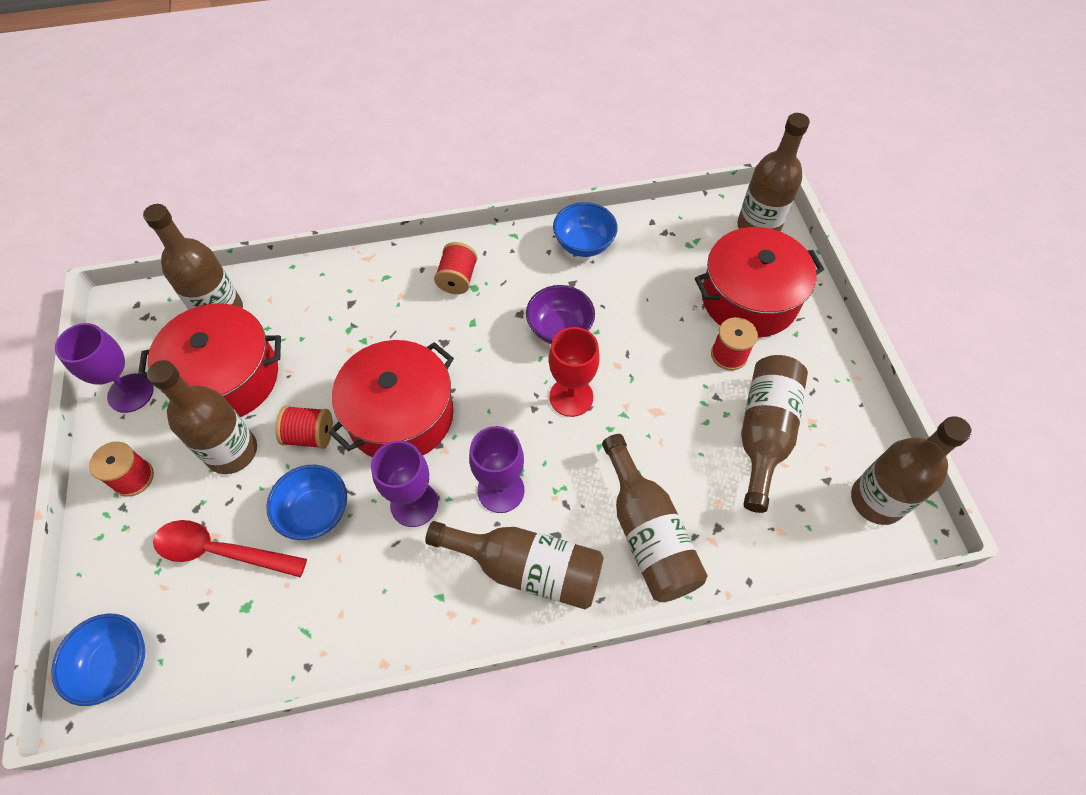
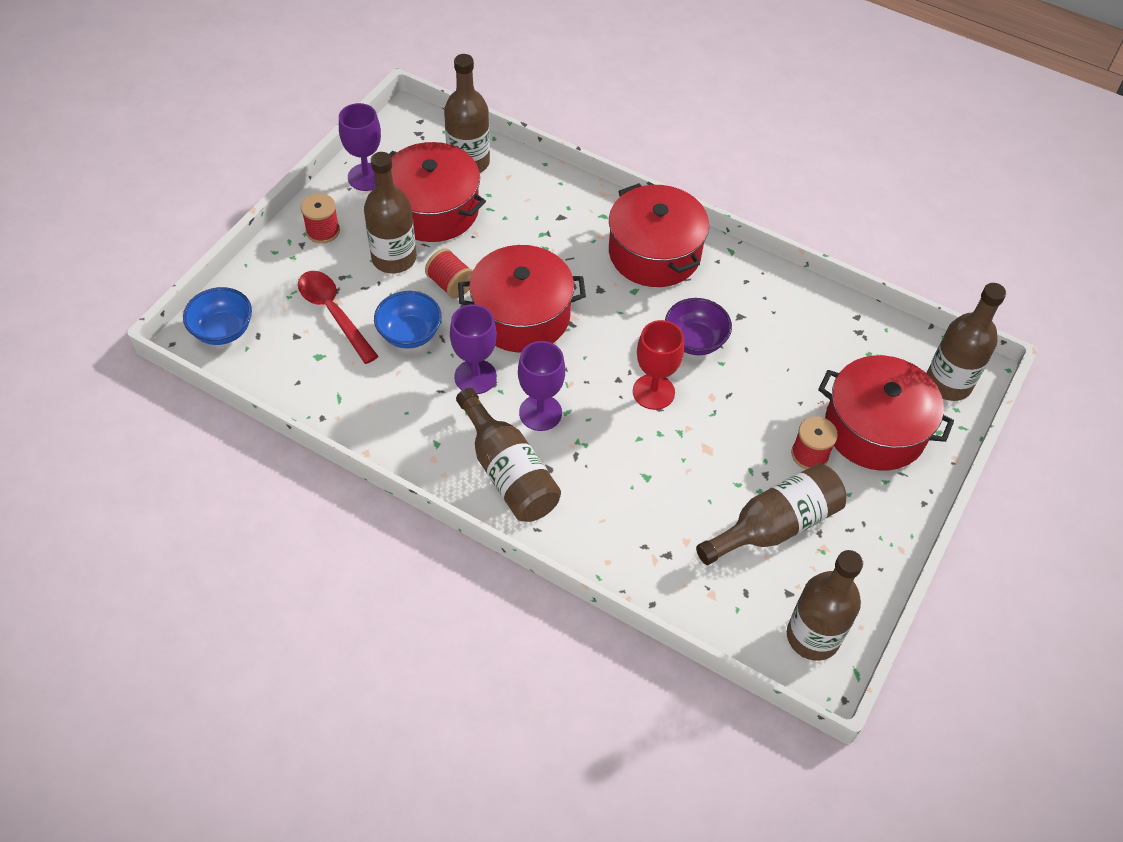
camera: 40 degrees right, 5 degrees down
(457, 279) = (654, 253): red spool -> red pot
(583, 244) = (780, 295): blue bowl -> none
(648, 533) = (613, 518): brown bottle -> none

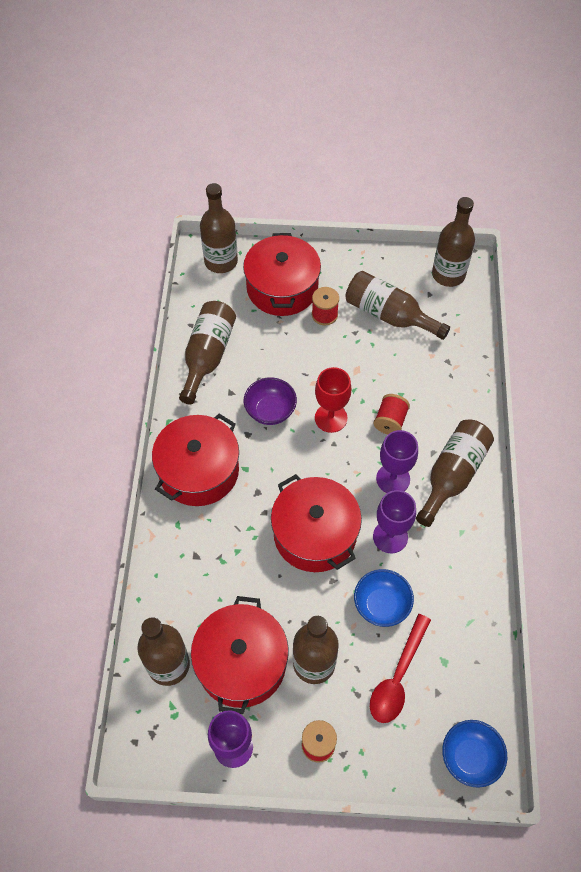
camera: 115 degrees left, 5 degrees up
(451, 284) = (315, 602): red spool -> red spool (390, 421)
(802, 315) = (207, 356): none -> brown bottle

